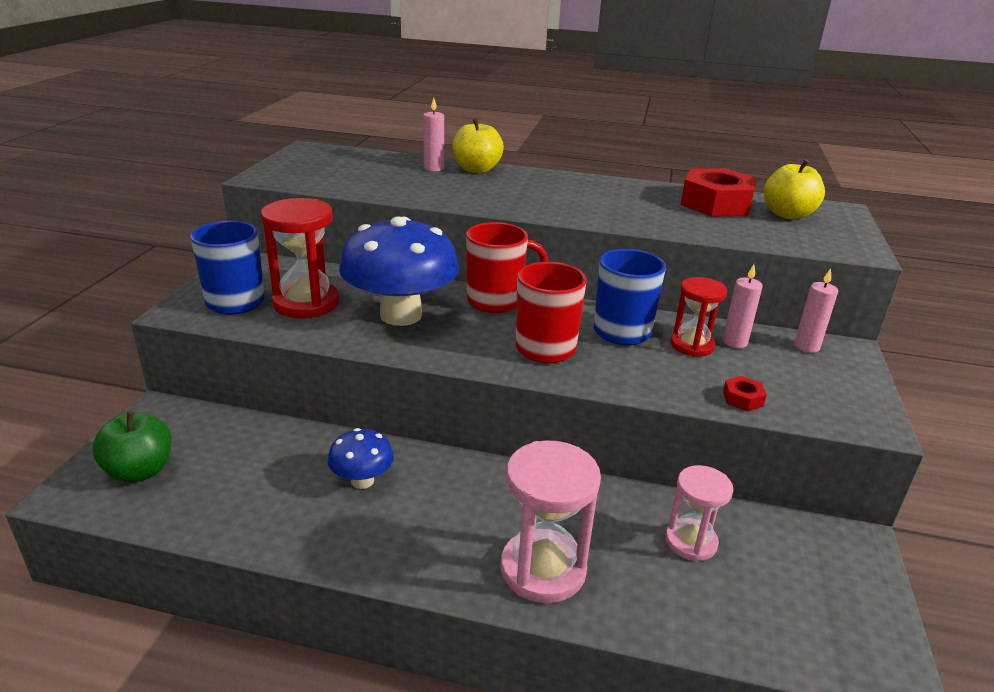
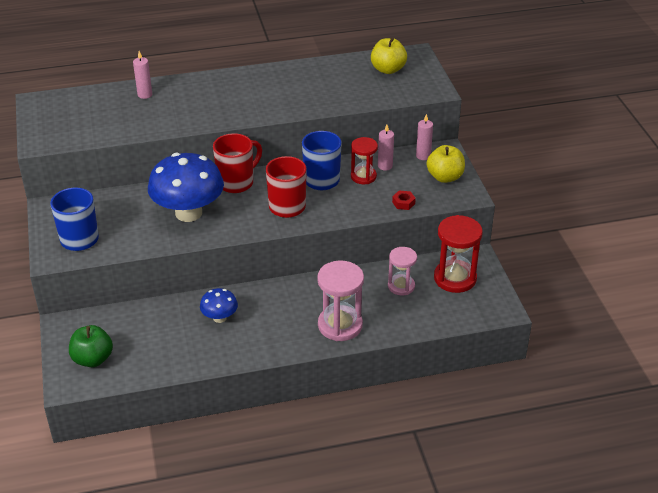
camera: 25 degrees left, 10 degrees up
(306, 303) = (124, 224): red hourglass -> red hourglass (455, 278)
(476, 169) = (174, 86): yellow apple -> yellow apple (445, 177)
(716, 204) = (343, 73): red nut -> none

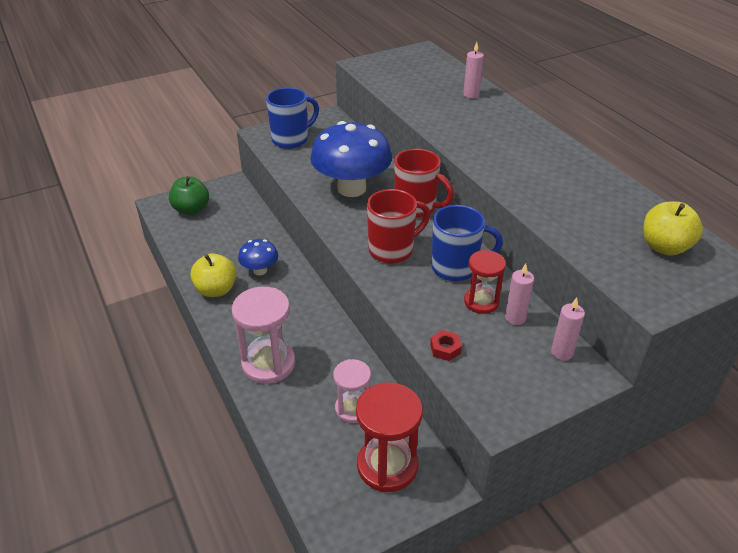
camera: 75 degrees right, 0 degrees up
(445, 177) = (526, 384): yellow apple -> yellow apple (216, 290)

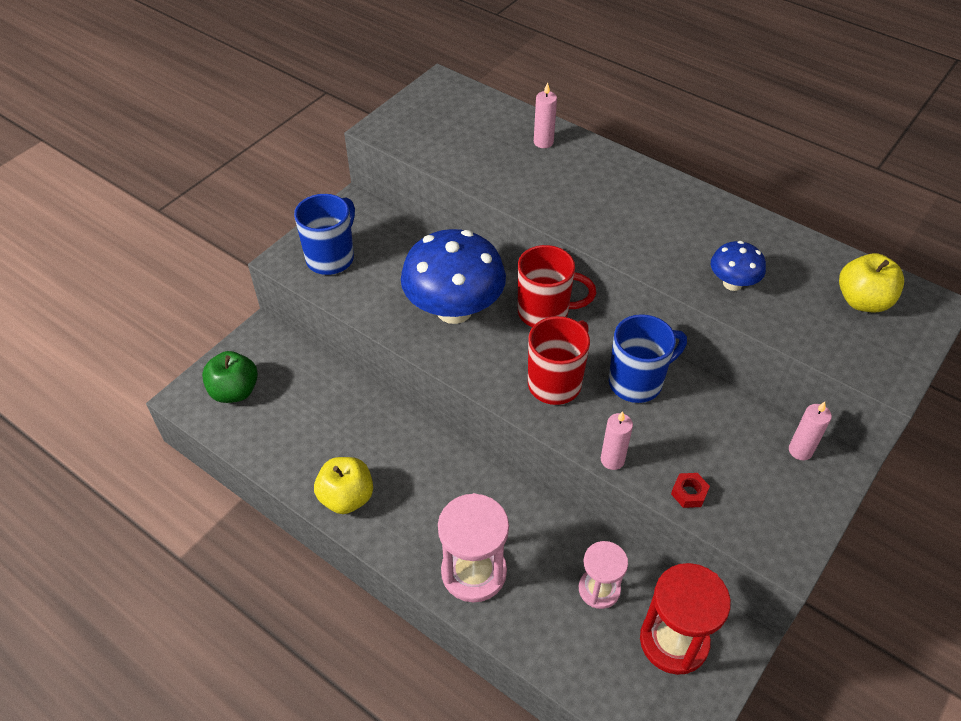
camera: 25 degrees left, 10 degrees up
(260, 270) = (381, 449): blue mushroom -> blue mushroom (732, 283)
(481, 302) = (689, 417): red hourglass -> none
(515, 318) = (733, 425): pink candle -> pink candle (612, 460)

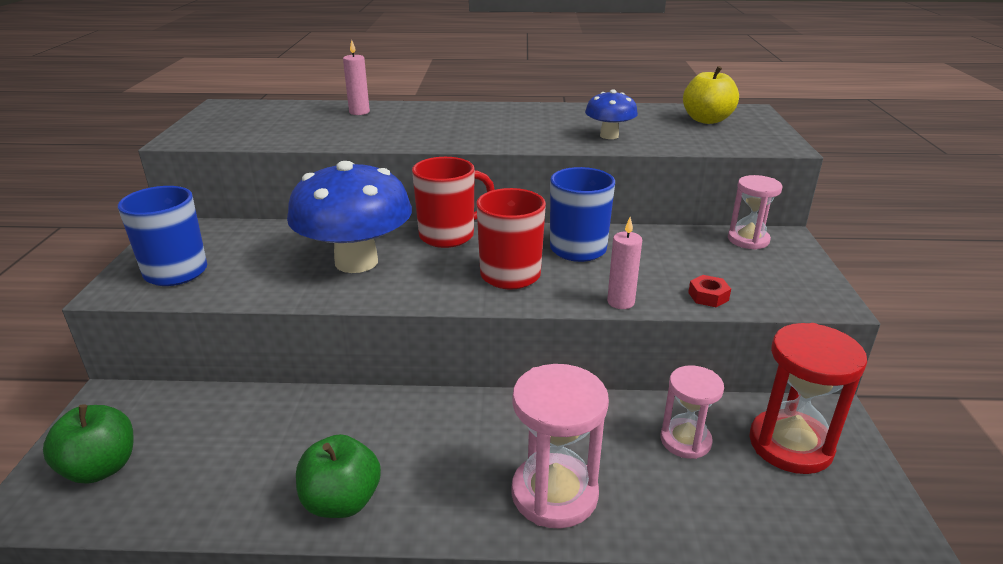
camera: 35 degrees left, 20 degrees down
(347, 497) = (342, 501): yellow apple -> green apple
(800, 450) = (748, 240): pink candle -> pink hourglass

